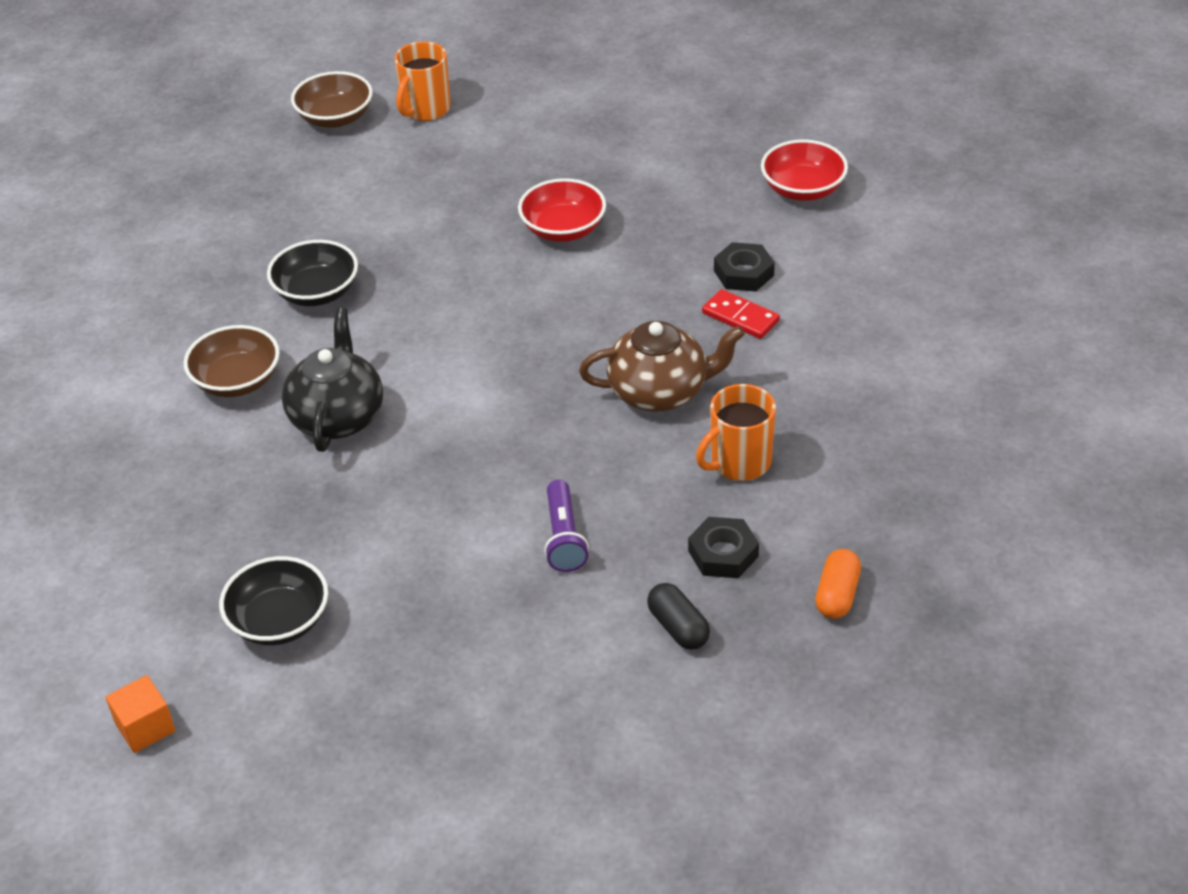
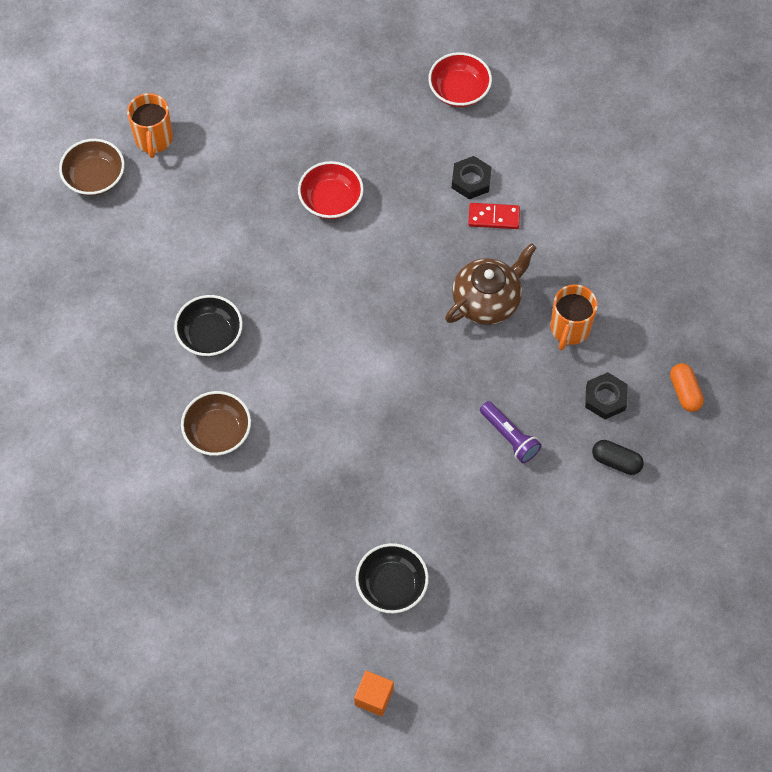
camera: 35 degrees left, 20 degrees up
(337, 417) = (306, 425): black teapot -> none

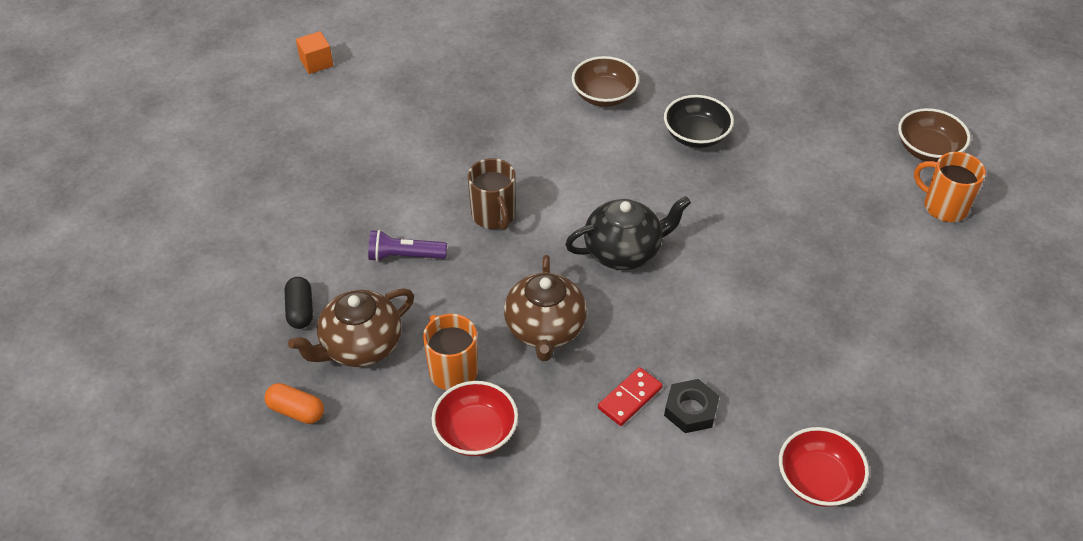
camera: 130 degrees right, 15 degrees down
(331, 201) = (764, 287): red bowl -> red bowl (476, 432)
(375, 303) = (624, 251): none -> black teapot
(391, 585) = (377, 115): black bowl -> none
(418, 410) = (494, 215): none -> brown mug
(605, 398) = (360, 346): black nut -> brown teapot
(616, 461) = (300, 310): black capsule -> black capsule turned 75 degrees counterclockwise

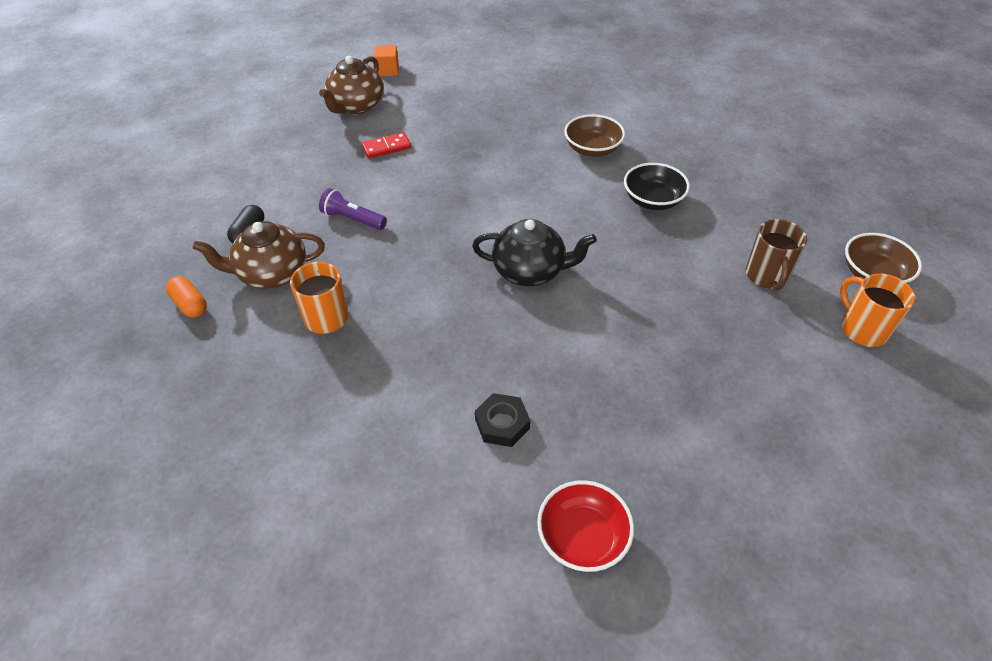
camera: 25 degrees right, 0 degrees up
(476, 432) = (309, 372): red bowl -> none
(494, 215) = (442, 211): brown mug -> brown mug (766, 276)
(545, 329) = (422, 311): brown teapot -> brown teapot (356, 106)
(630, 398) = (455, 393): red domino -> red domino (386, 147)

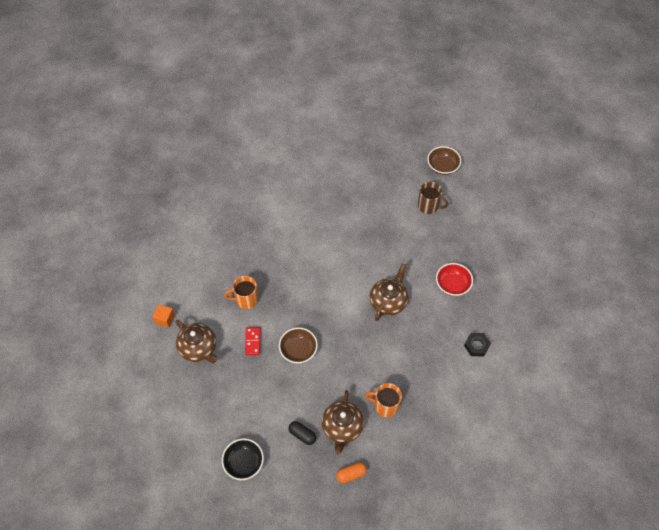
camera: 70 degrees left, 10 degrees up
(353, 219) = (313, 376): purple flashlight -> none
(530, 271) = (388, 302): black teapot -> brown teapot
(582, 537) = (538, 335): red bowl -> red bowl (452, 285)
(592, 149) = (304, 236): brown bowl -> brown bowl (298, 350)
(653, 200) = (358, 227): black bowl -> black bowl (244, 463)
(862, 329) = (471, 189): orange mug -> orange mug (246, 299)

